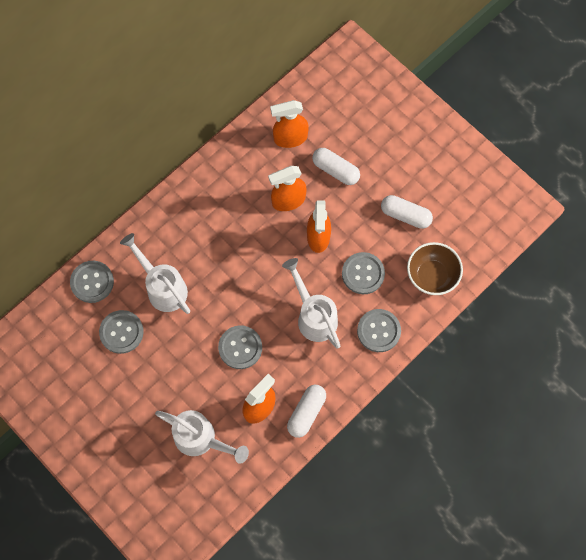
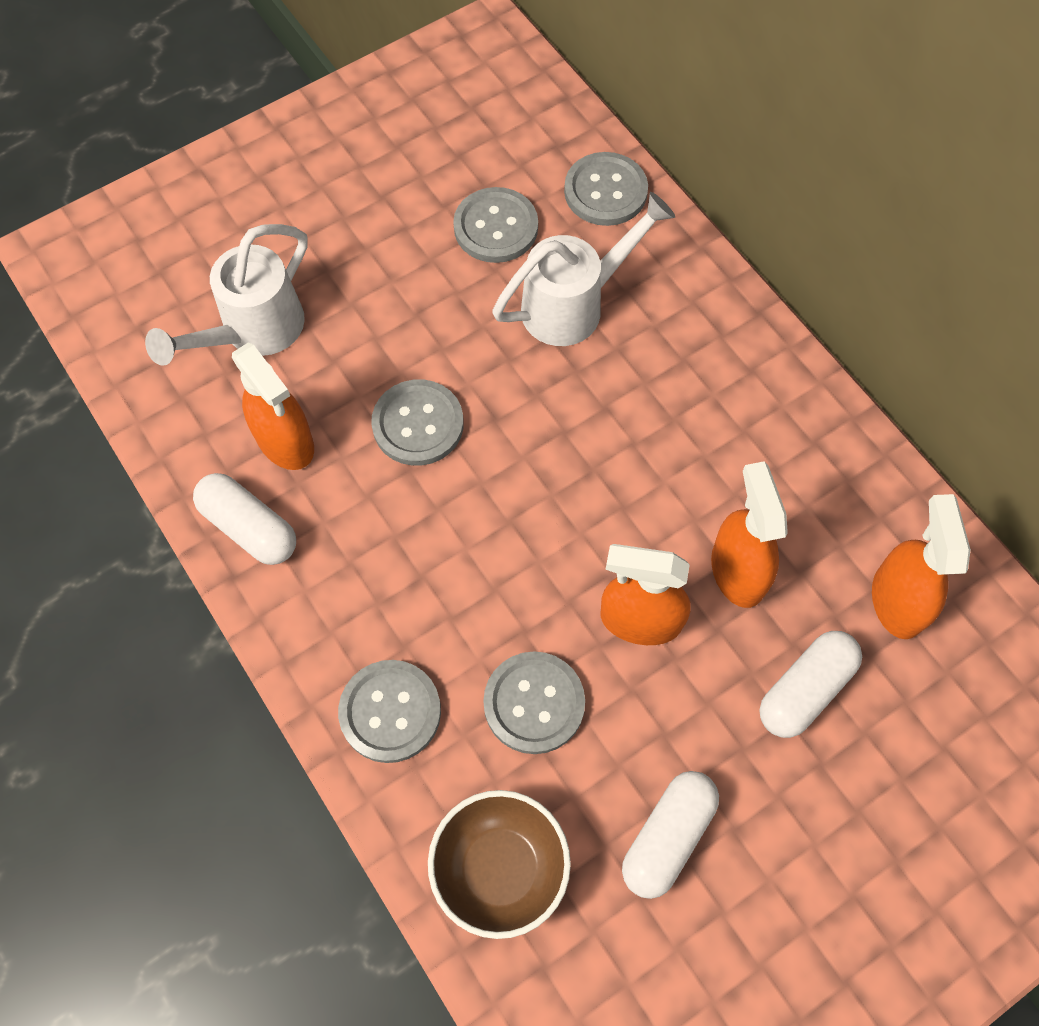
camera: 100 degrees right, 5 degrees down
(313, 315) = (456, 578): white watering can -> none

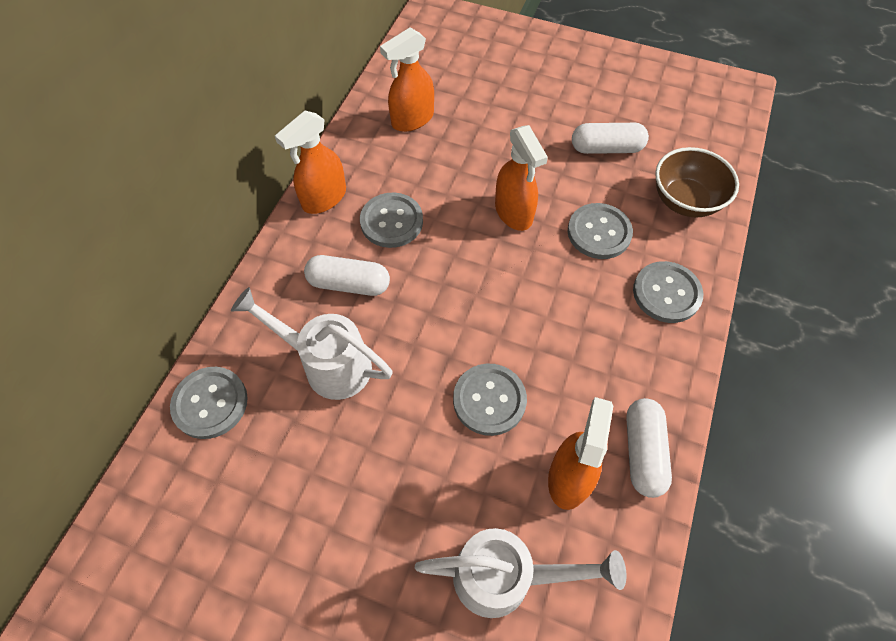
camera: 125 degrees left, 5 degrees down
(496, 227) = (290, 459): grey button -> grey button (391, 221)
(737, 570) = (449, 186): orange spray bottle -> orange spray bottle (324, 198)
(805, 689) = (489, 132): white capsule -> white capsule (349, 284)

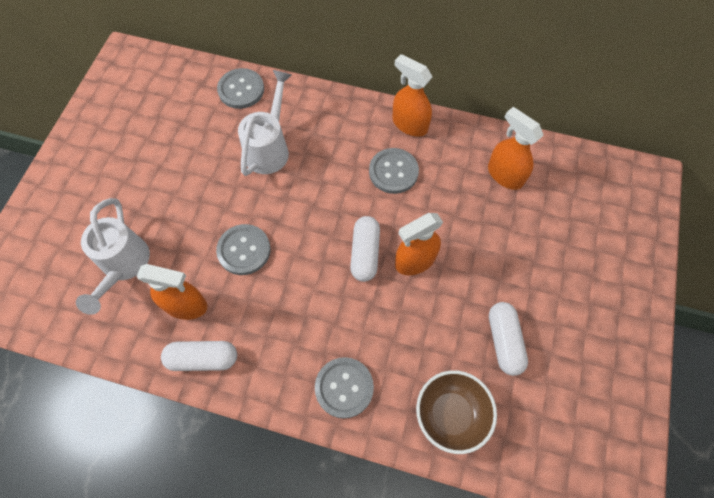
camera: 85 degrees right, 5 degrees up
(349, 284) = (334, 151): white capsule -> white capsule (365, 253)
(599, 232) = (402, 331): grey button -> none

